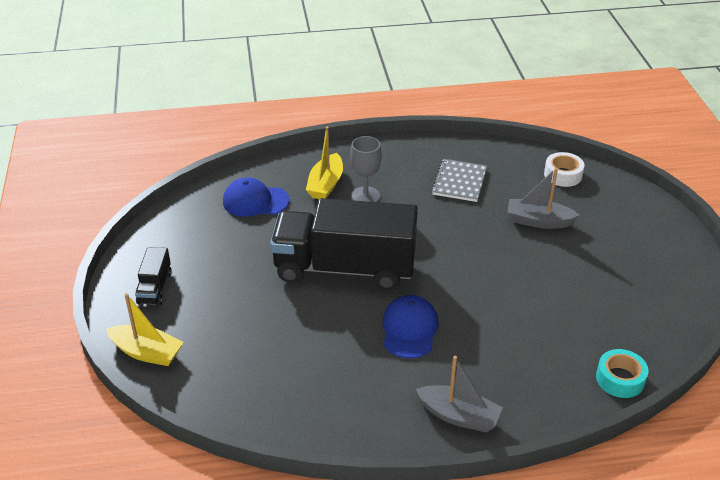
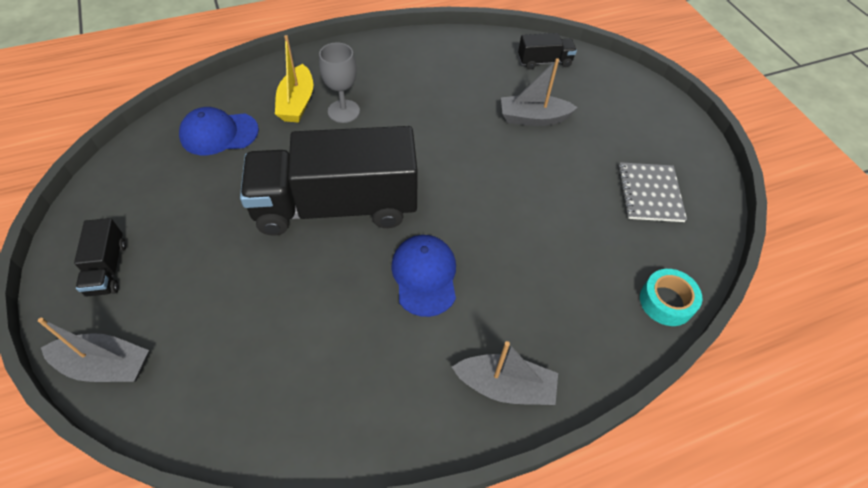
camera: 15 degrees left, 15 degrees up
(147, 352) = (105, 366): yellow boat -> grey boat
(459, 182) = (441, 82): grey notebook -> grey notebook (650, 193)
(563, 175) = (544, 61): white tape -> black truck

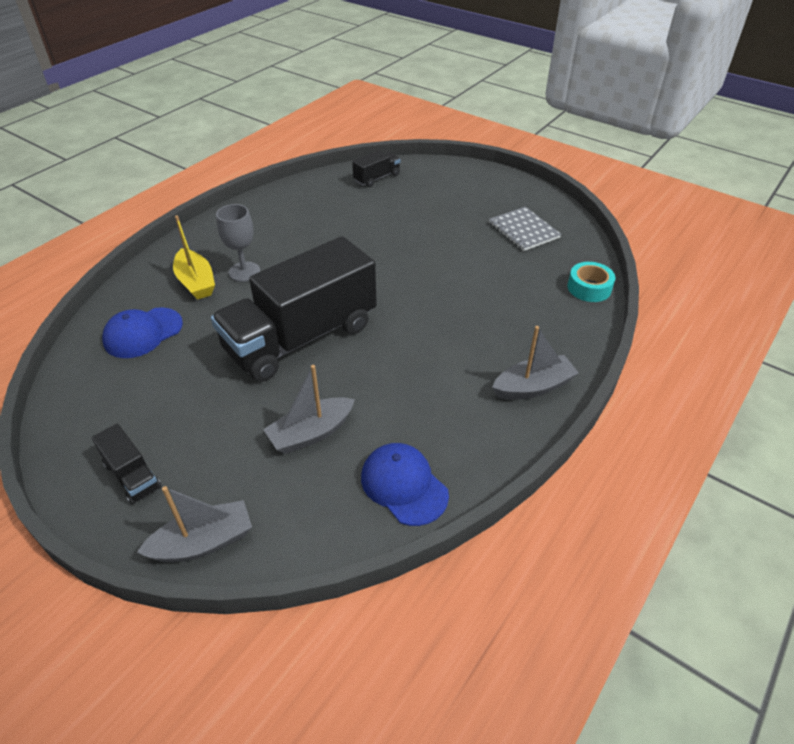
camera: 30 degrees left, 10 degrees down
(424, 276) = (415, 350): blue cap -> blue cap (404, 485)
(533, 118) = (402, 217): grey boat -> grey boat (311, 433)

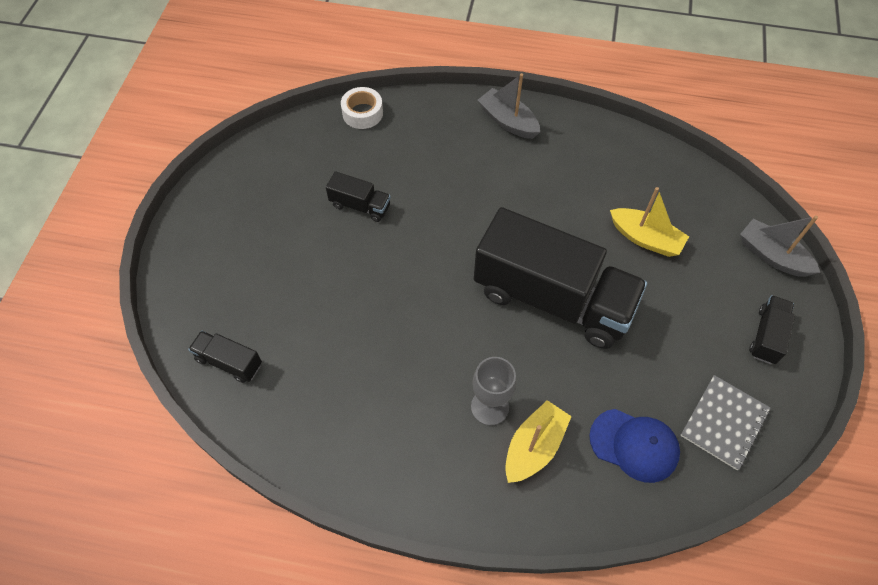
camera: 115 degrees left, 15 degrees up
(311, 433) = (645, 238): grey boat -> yellow boat
(404, 485) = (647, 165): blue cap -> none
(474, 259) = (360, 205): none -> black truck
(523, 230) = (289, 181): grey notebook -> grey notebook (724, 423)
(589, 288) = (362, 113): turquoise tape -> white tape

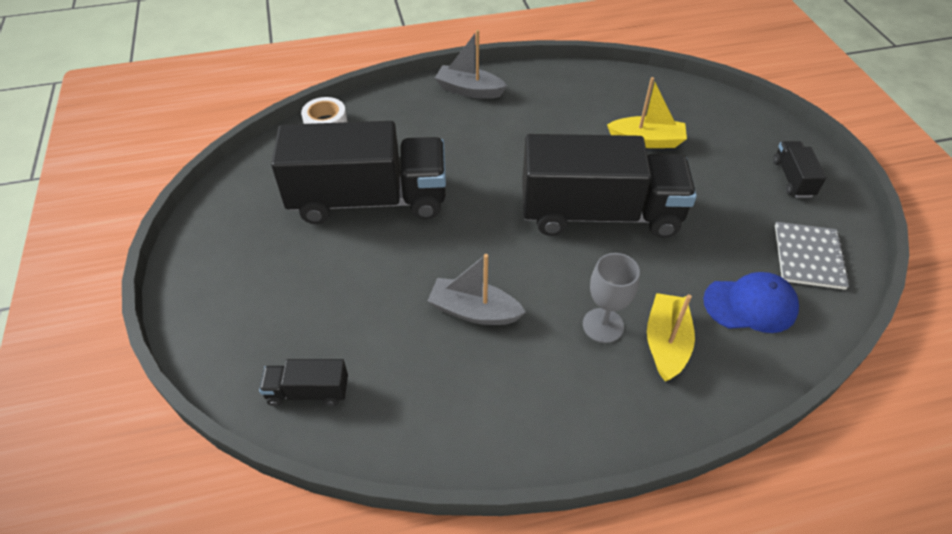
camera: 25 degrees left, 10 degrees down
(360, 205) = (369, 200): black truck -> black truck, size x2.41
(772, 256) = (754, 120): grey boat -> grey boat (474, 311)

